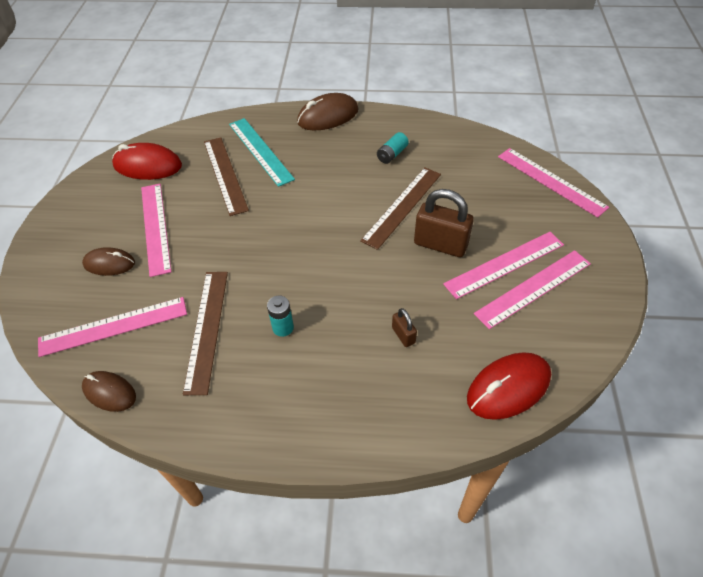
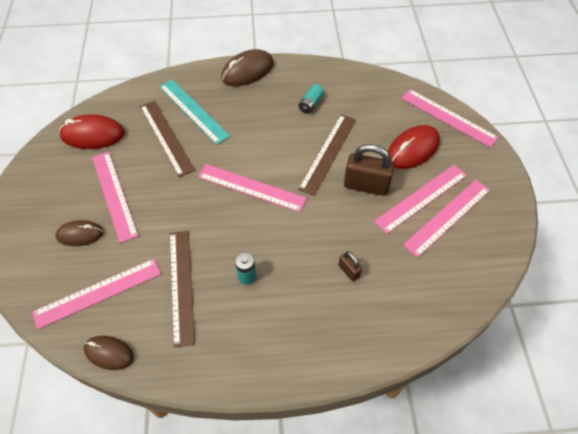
camera: 10 degrees left, 5 degrees up
(308, 234) = (251, 187): none -> pink ruler
(508, 388) = (440, 306): red mouse -> red mouse (413, 149)

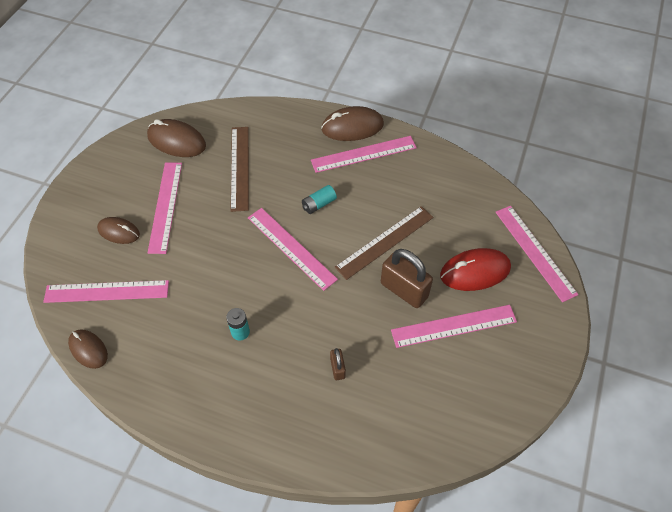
camera: 25 degrees right, 0 degrees up
(93, 135) = (176, 141): red mouse -> brown mouse
(181, 285) = (179, 315): brown ruler -> none
(193, 110) = (278, 150): turquoise ruler -> none
(310, 104) = (396, 184): turquoise battery -> turquoise battery (319, 204)
(447, 217) = (469, 356): pink ruler -> pink ruler (363, 154)

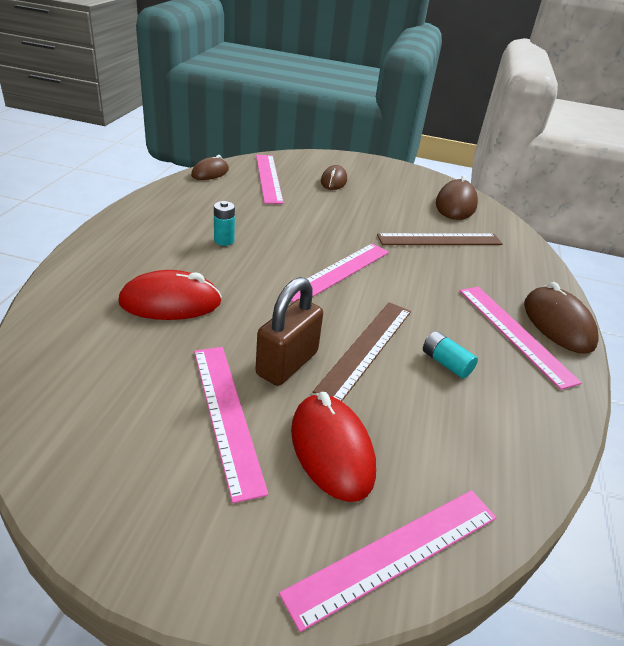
camera: 80 degrees right, 20 degrees down
(165, 206) = (370, 201): pink ruler -> none
(319, 204) = (409, 293): turquoise battery -> turquoise battery (446, 363)
(337, 368) = (170, 302): brown padlock -> red mouse
(385, 242) = (366, 348): brown ruler -> brown ruler turned 75 degrees clockwise

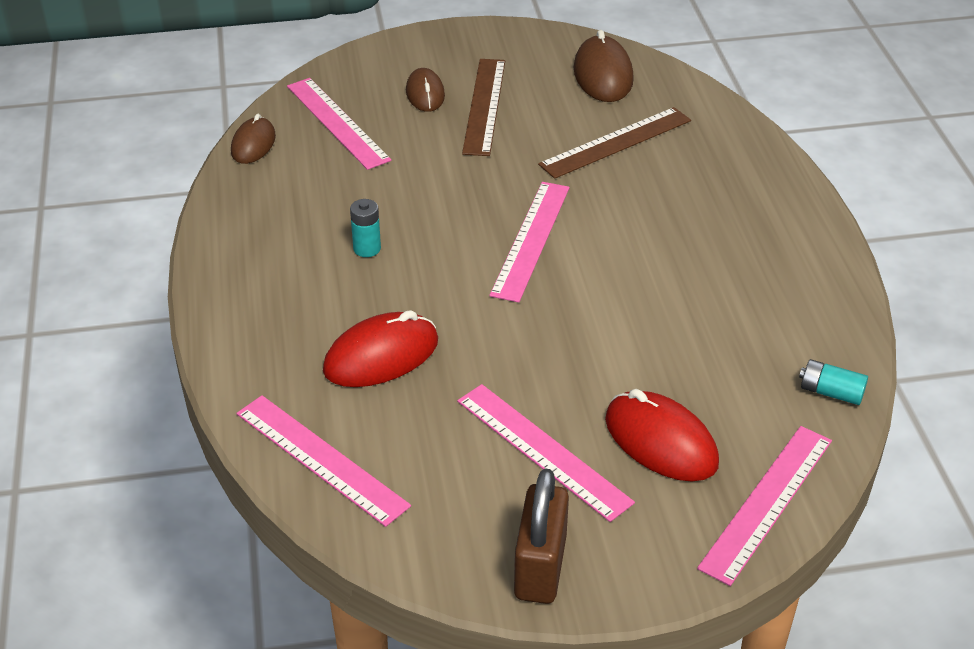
camera: 20 degrees left, 5 degrees up
(287, 363) = (559, 375): brown padlock -> brown padlock (540, 567)
(366, 348) = (624, 325): brown ruler -> brown ruler (484, 106)
(446, 363) = (712, 309): turquoise battery -> turquoise battery (831, 392)
(515, 333) = (762, 244): pink ruler -> pink ruler (321, 459)
(557, 324) = (800, 213): brown mouse -> none

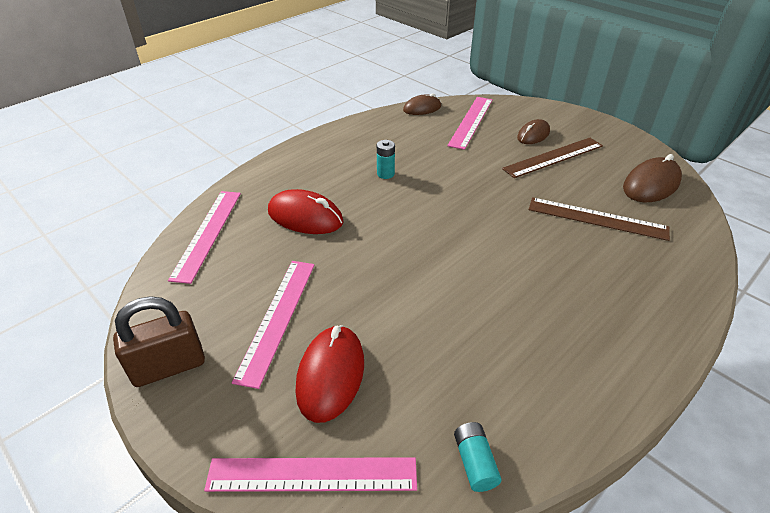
camera: 55 degrees right, 0 degrees up
(531, 240) = (462, 226): pink ruler -> none

